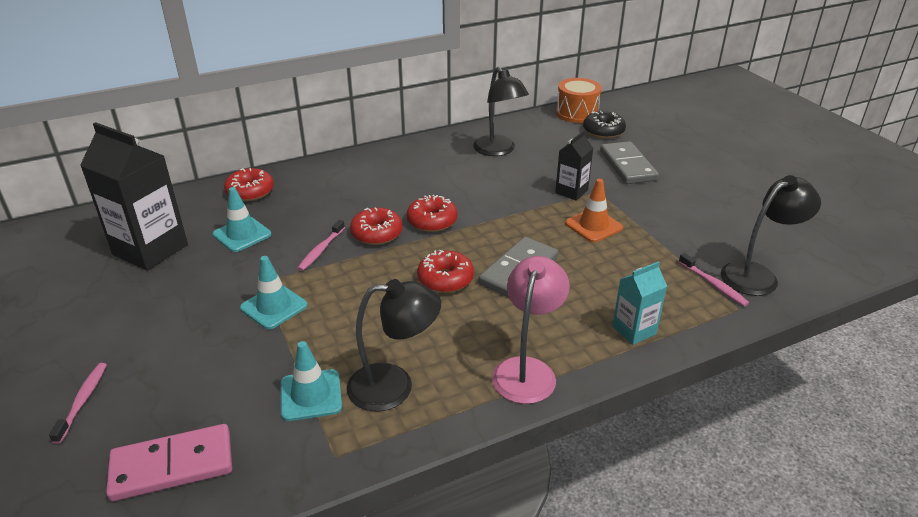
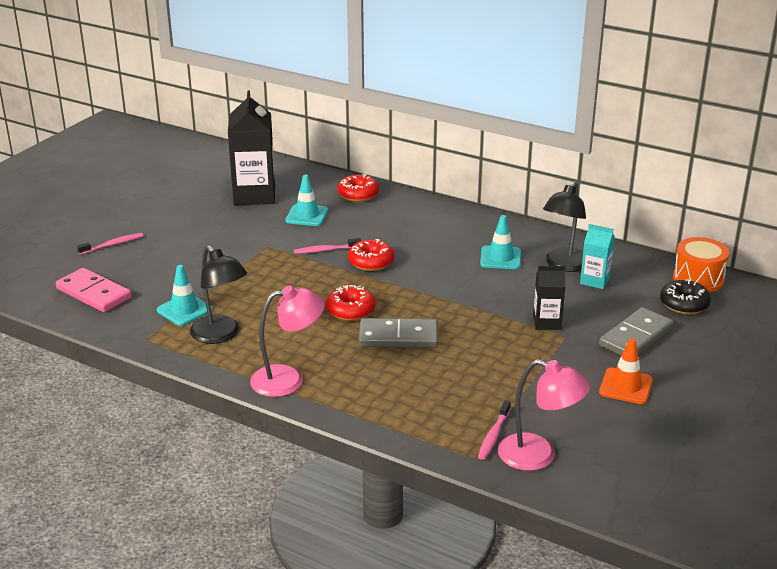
camera: 55 degrees right, 5 degrees down
(274, 307) = (248, 261): turquoise traffic cone -> turquoise traffic cone (500, 258)
(432, 221) = (415, 277): red donut -> none
(593, 226) = (506, 350): orange traffic cone -> orange traffic cone (625, 386)
(634, 330) = (383, 412): turquoise carton -> turquoise carton (594, 281)
(757, 275) = (538, 456): black lamp -> pink lamp

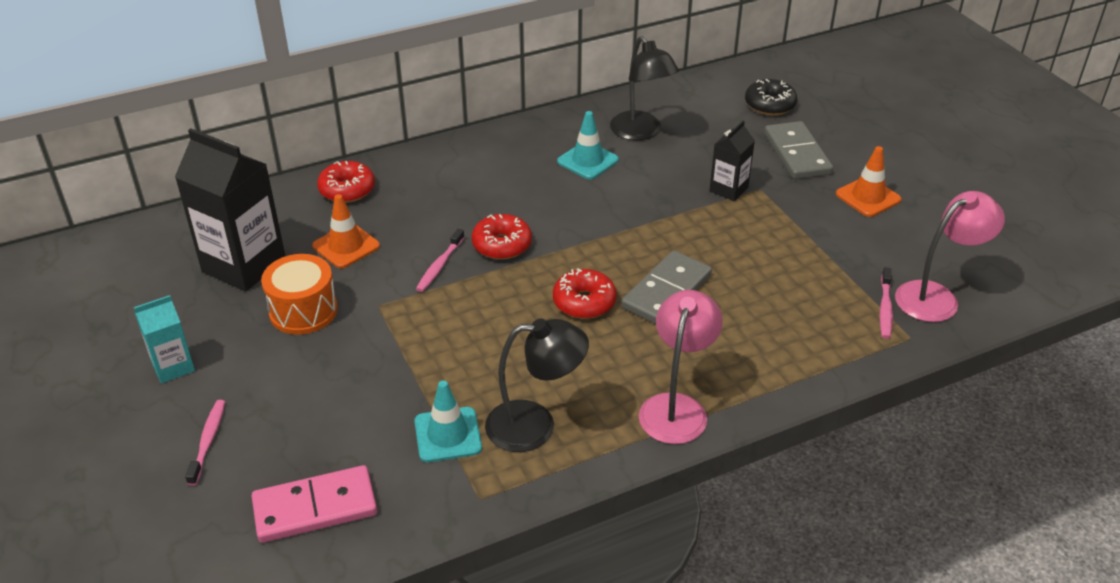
camera: 55 degrees left, 10 degrees up
(307, 216) = (346, 246): turquoise traffic cone -> orange traffic cone
(494, 435) = (885, 308): pink toothbrush -> pink toothbrush turned 45 degrees clockwise
(594, 281) = (685, 129): turquoise carton -> turquoise carton (173, 367)
(698, 279) = (738, 78): orange drum -> orange drum (303, 311)

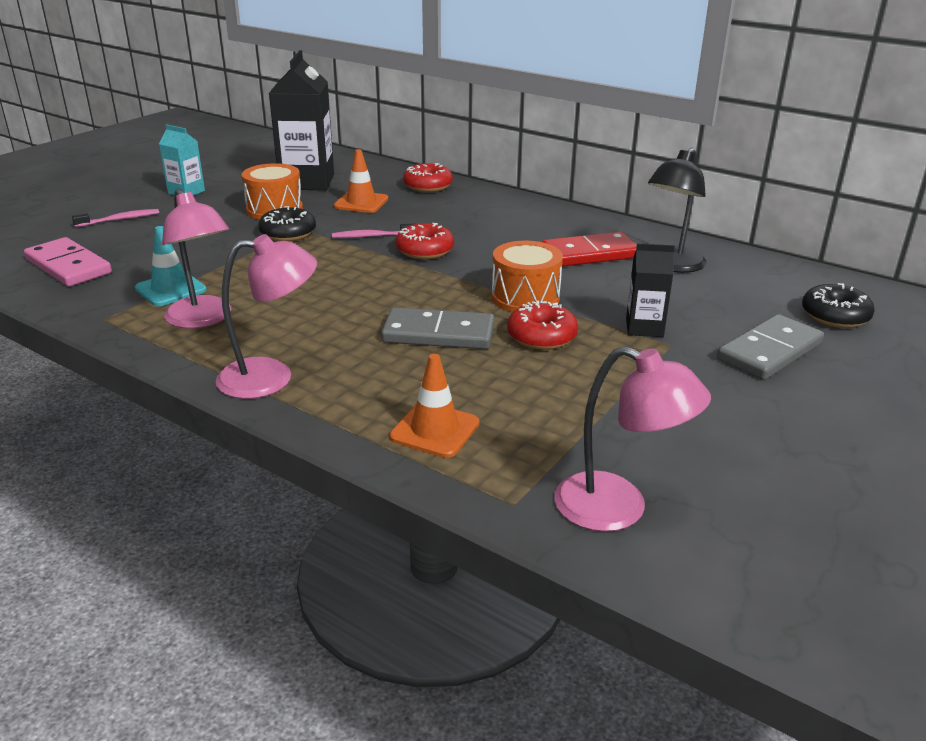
camera: 60 degrees right, 10 degrees down
(380, 318) = (288, 233): none -> black donut
(535, 425) = (203, 319): black lamp -> pink lamp
(584, 302) = (383, 300): red donut -> red donut (541, 337)
(588, 161) = (589, 254): turquoise traffic cone -> red domino
(639, 224) = (525, 297): none -> orange drum
(868, 197) = (756, 415): orange traffic cone -> orange traffic cone (435, 430)
(885, 308) = (551, 472): pink toothbrush -> none

